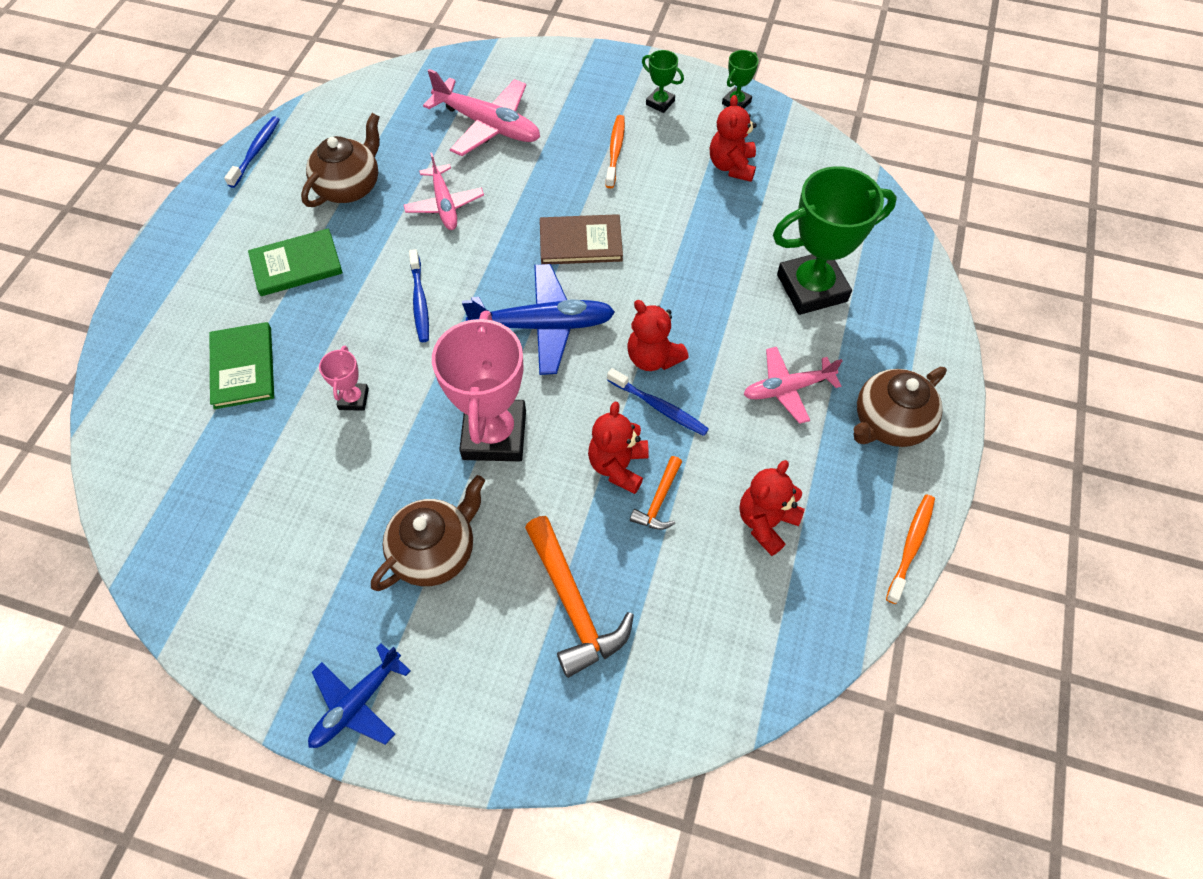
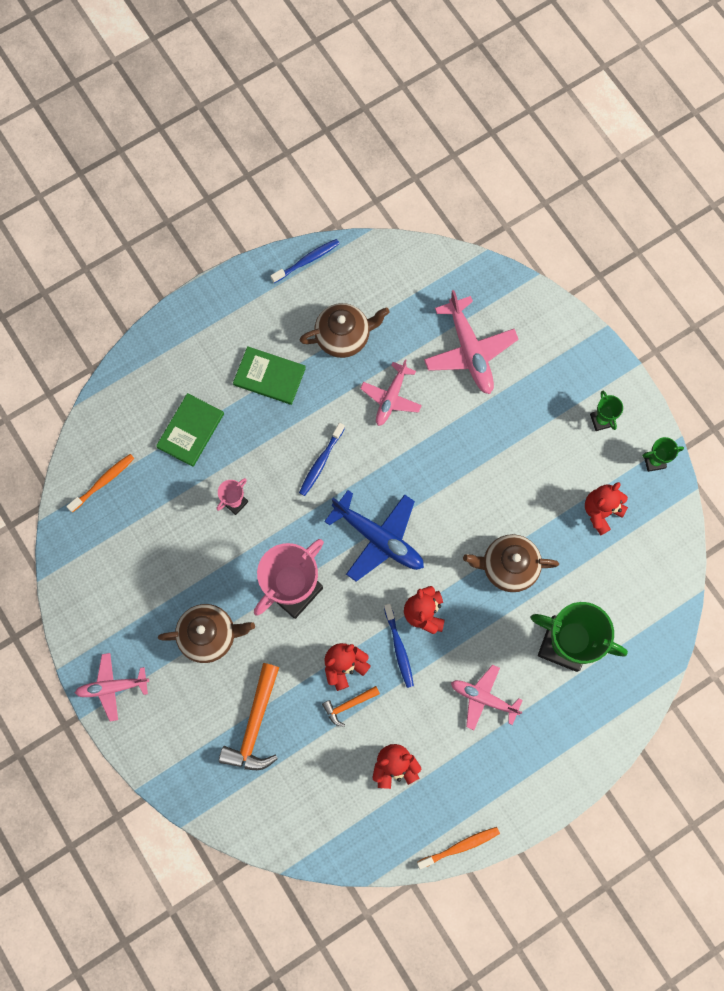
camera: 40 degrees right, 15 degrees up
(357, 703) = (112, 687): blue plane -> pink plane
(580, 242) = (451, 494): brown book -> none
(615, 151) = (535, 438): orange toothbrush -> orange toothbrush (103, 482)
(889, 423) = (521, 768): brown teapot -> brown teapot (508, 566)

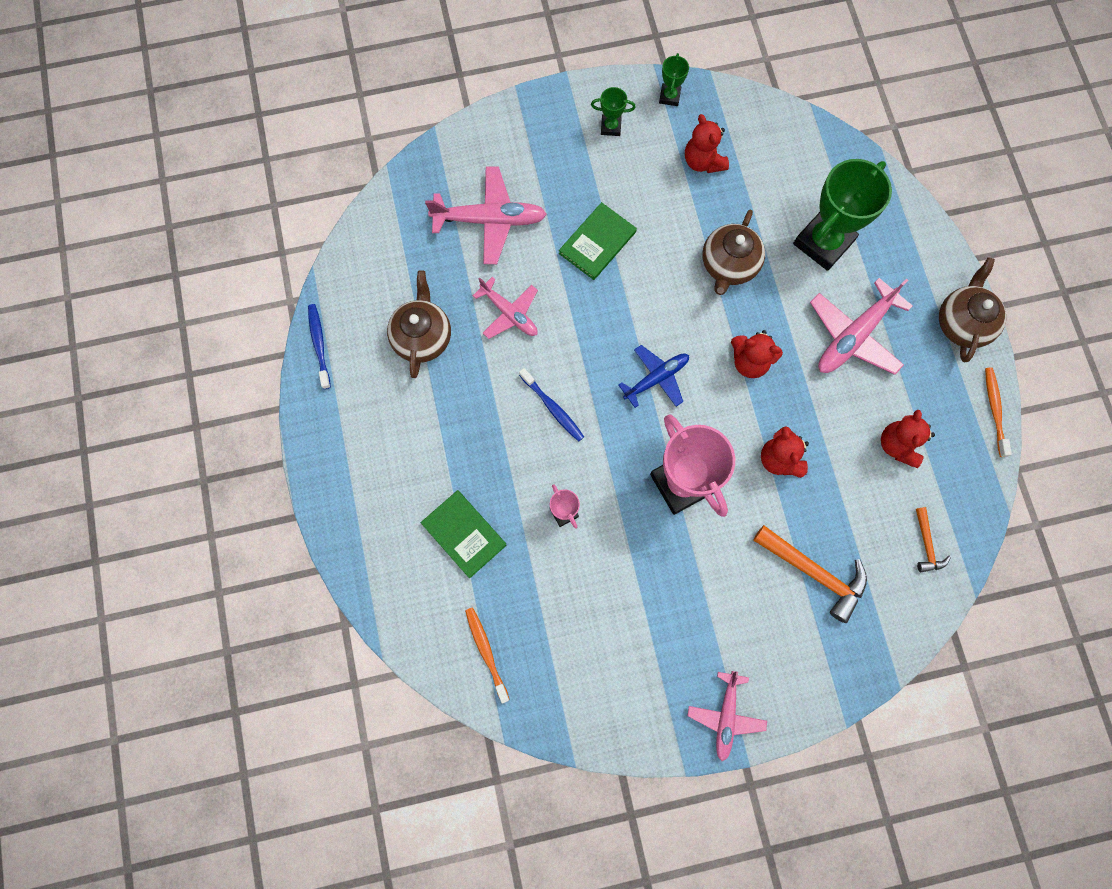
camera: 70 degrees left, 0 degrees up
(209, 635) = (702, 589): brown teapot -> brown teapot (962, 323)
(269, 376) = (435, 428): green book -> green book (597, 242)
(348, 705) = (821, 469): orange hammer -> orange hammer (926, 544)
(378, 538) = (656, 378): blue plane -> blue plane, size x0.65
(399, 648) = (778, 398): blue toothbrush -> none
(483, 698) = (854, 335): pink plane -> pink plane, size x1.54

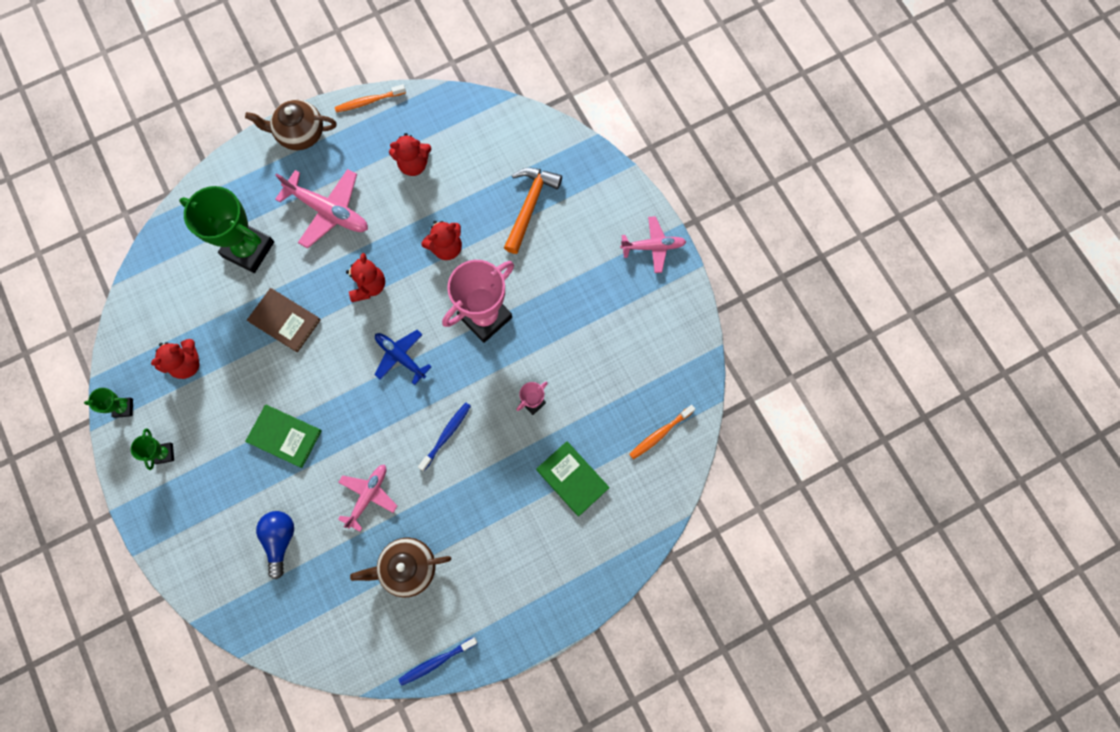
camera: 105 degrees left, 0 degrees up
(464, 534) = (572, 478): green book -> green book turned 75 degrees counterclockwise
(489, 220) = (280, 540): pink plane -> blue light bulb
(728, 265) = (285, 321): brown teapot -> brown book
(926, 544) = (487, 132): orange hammer -> none

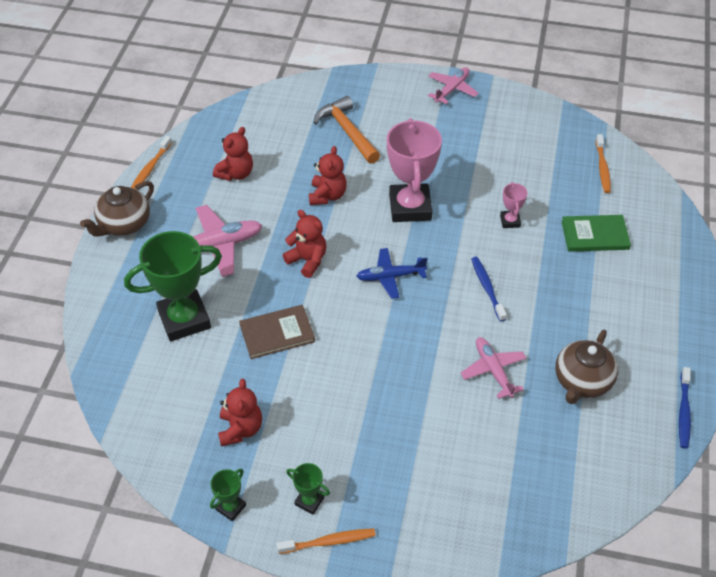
camera: 50 degrees left, 25 degrees down
(143, 490) = (329, 541): none -> orange toothbrush
(280, 540) = (477, 459): blue light bulb -> none
(284, 436) = (383, 397): green book -> none

